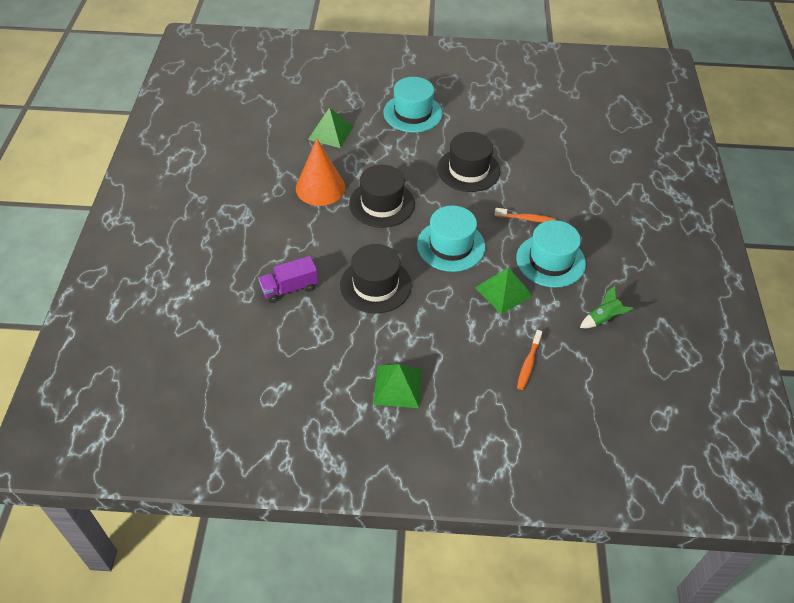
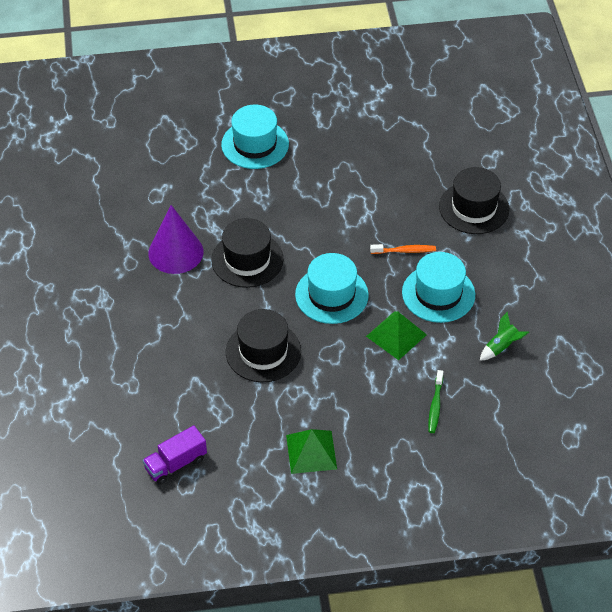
camera: 10 degrees left, 0 degrees up
(289, 288) = (174, 371): purple truck -> purple truck (176, 464)
(320, 188) = (175, 252): orange cone -> purple cone
(331, 133) = (169, 184): green pyramid -> none
(468, 170) = (332, 204): black hat -> black hat (474, 208)
(528, 363) = (435, 406): orange toothbrush -> green toothbrush

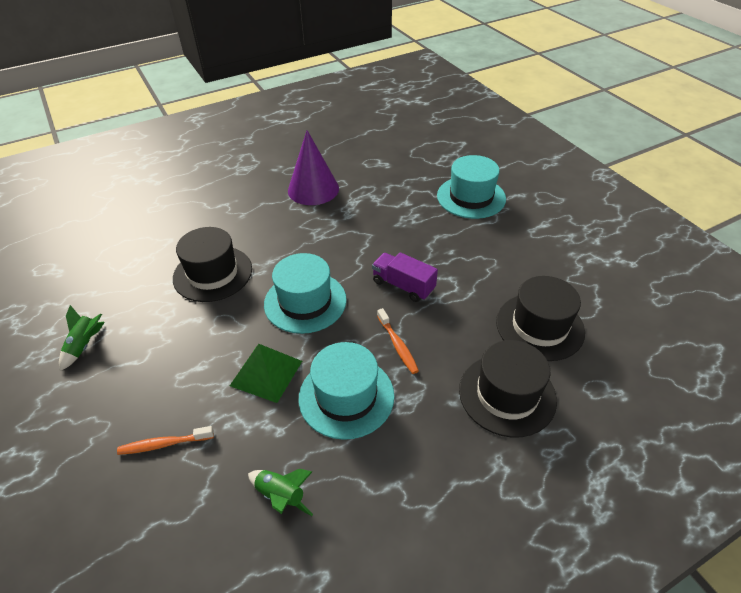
camera: 70 degrees right, 5 degrees down
(176, 464) = (67, 255): purple truck -> purple truck (403, 286)
(247, 260) = (325, 231): black hat -> black hat (539, 326)
(311, 452) = (85, 345): green pyramid -> green rocket
(435, 406) = (164, 444): green toothbrush -> orange toothbrush

